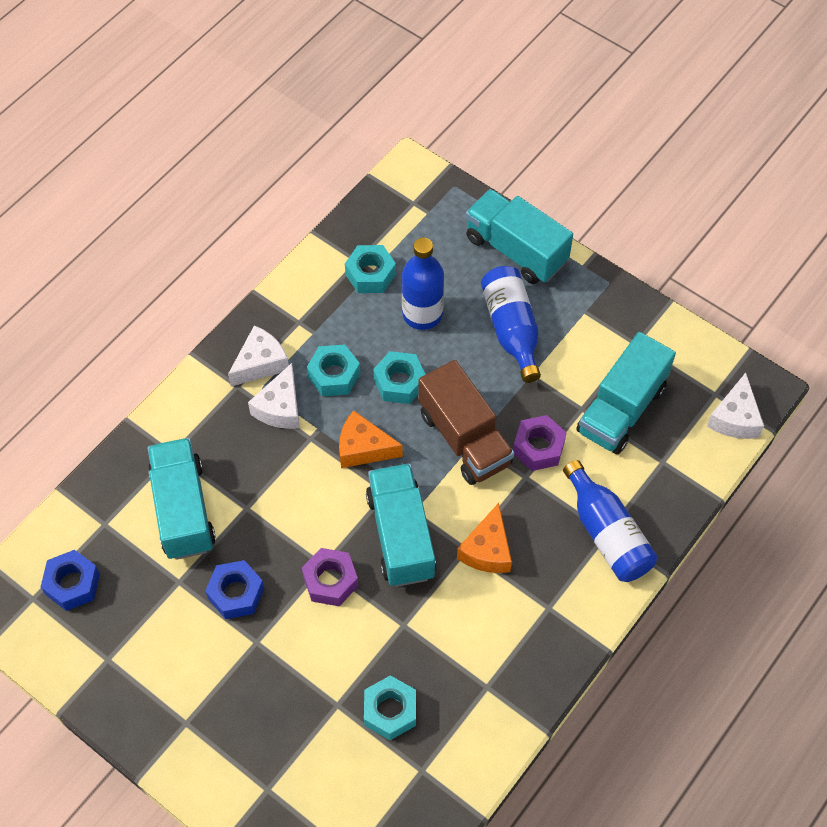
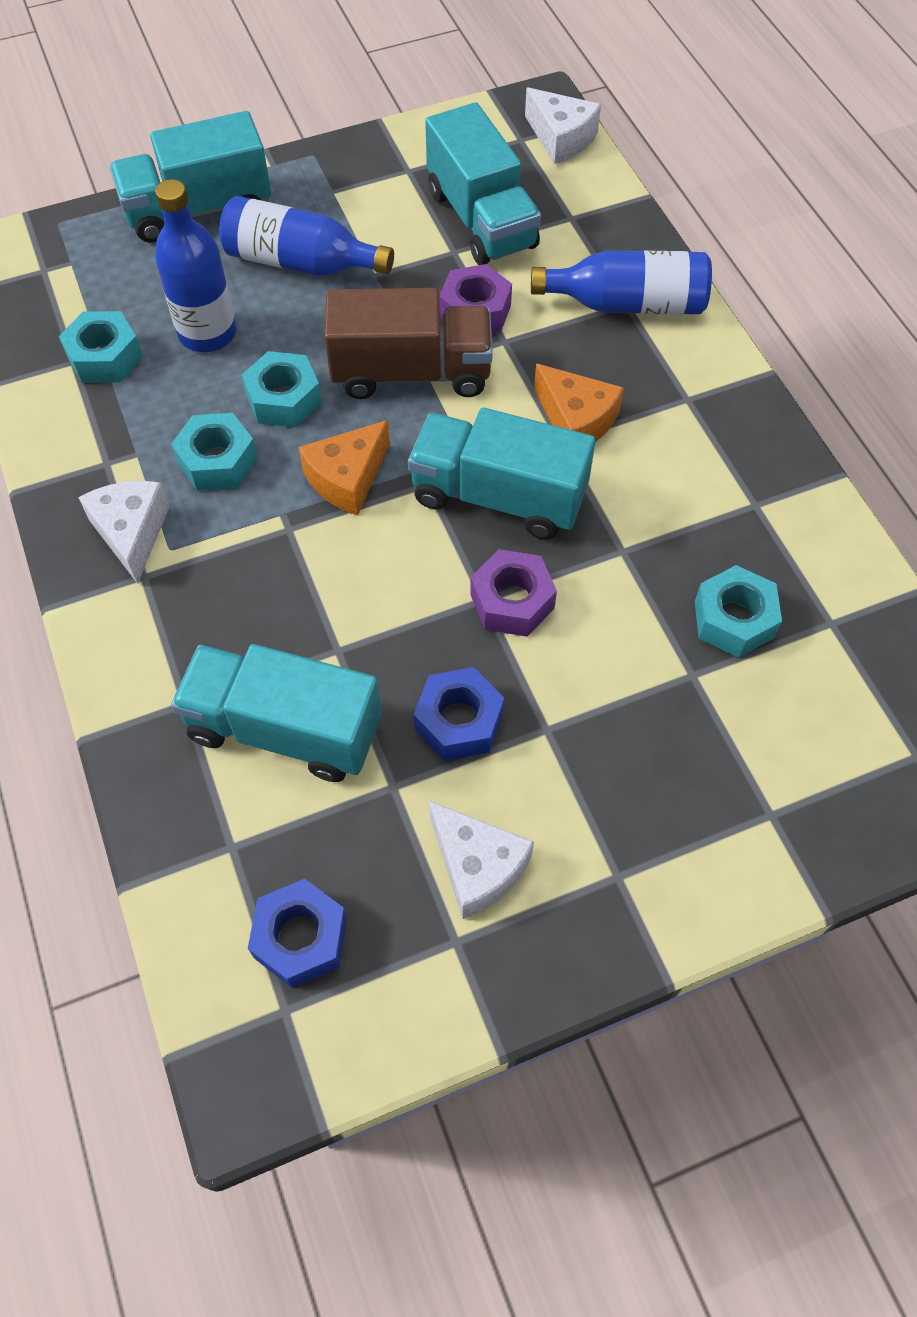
camera: 60 degrees left, 0 degrees up
(280, 407) = (217, 541): white cheese -> white cheese (477, 866)

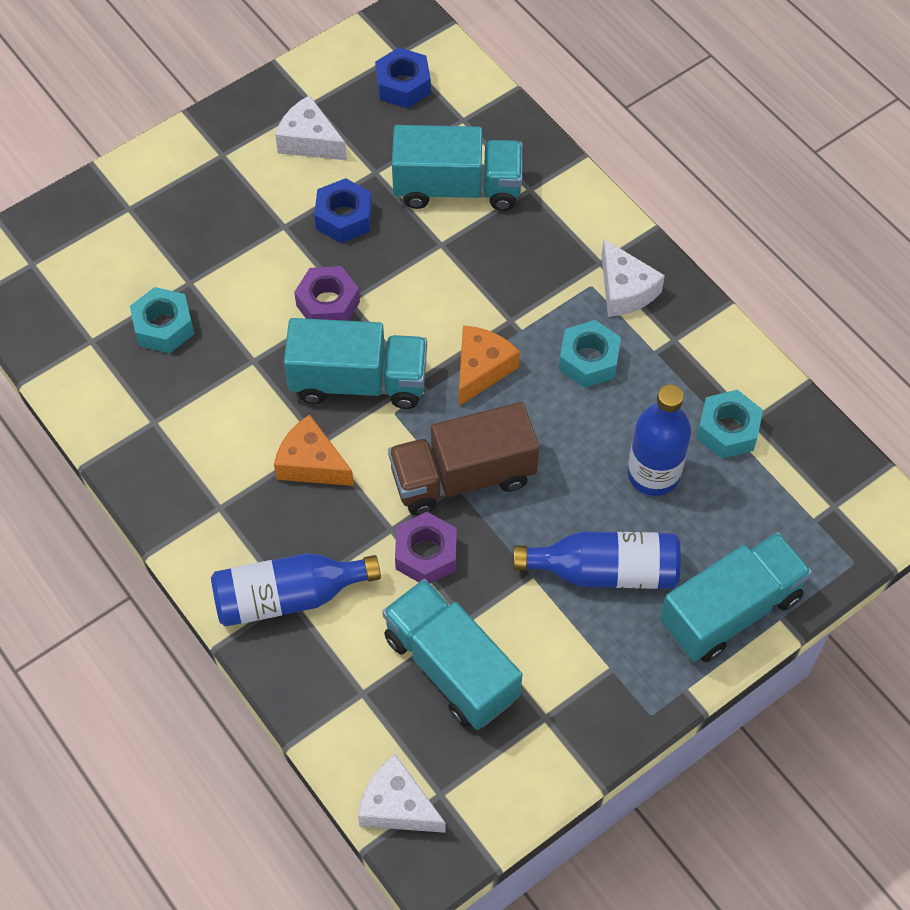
camera: 165 degrees right, 0 degrees up
(284, 399) = (560, 426): turquoise nut -> none

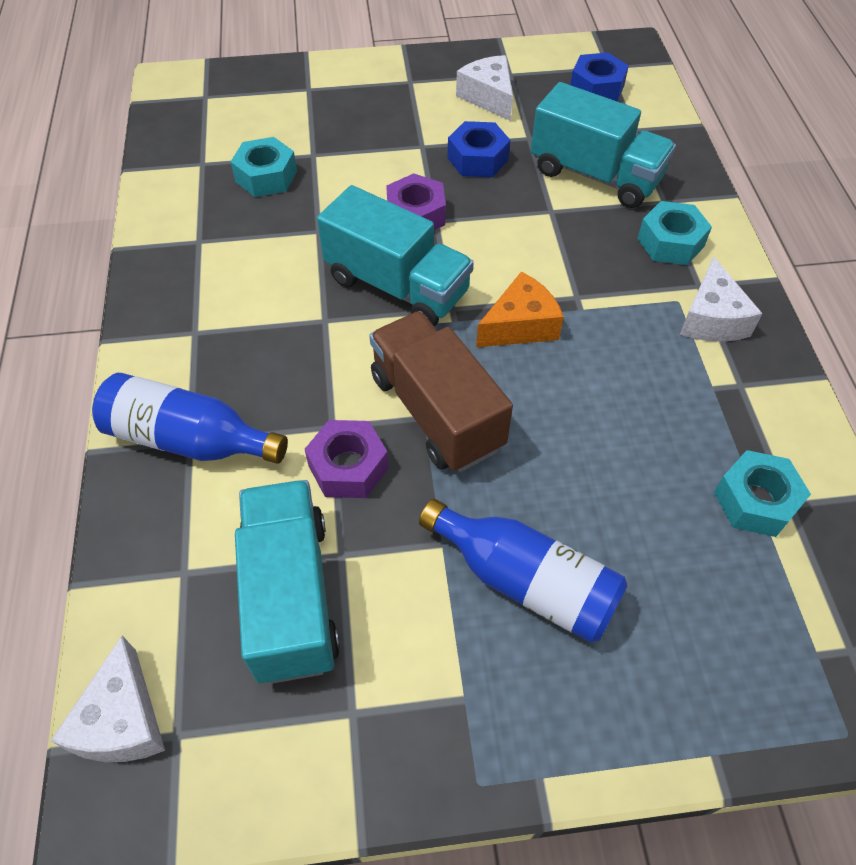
camera: 30 degrees right, 5 degrees down
(311, 463) = (303, 333): orange cheese -> none
(397, 806) = (122, 720): white cheese -> white cheese turned 150 degrees counterclockwise
(463, 476) = (436, 412): brown truck -> brown truck turned 45 degrees clockwise
(588, 360) = (635, 364): turquoise nut -> turquoise nut (670, 242)
(653, 474) = (642, 506): blue bottle -> none
(730, 610) = (651, 708): turquoise truck -> none

